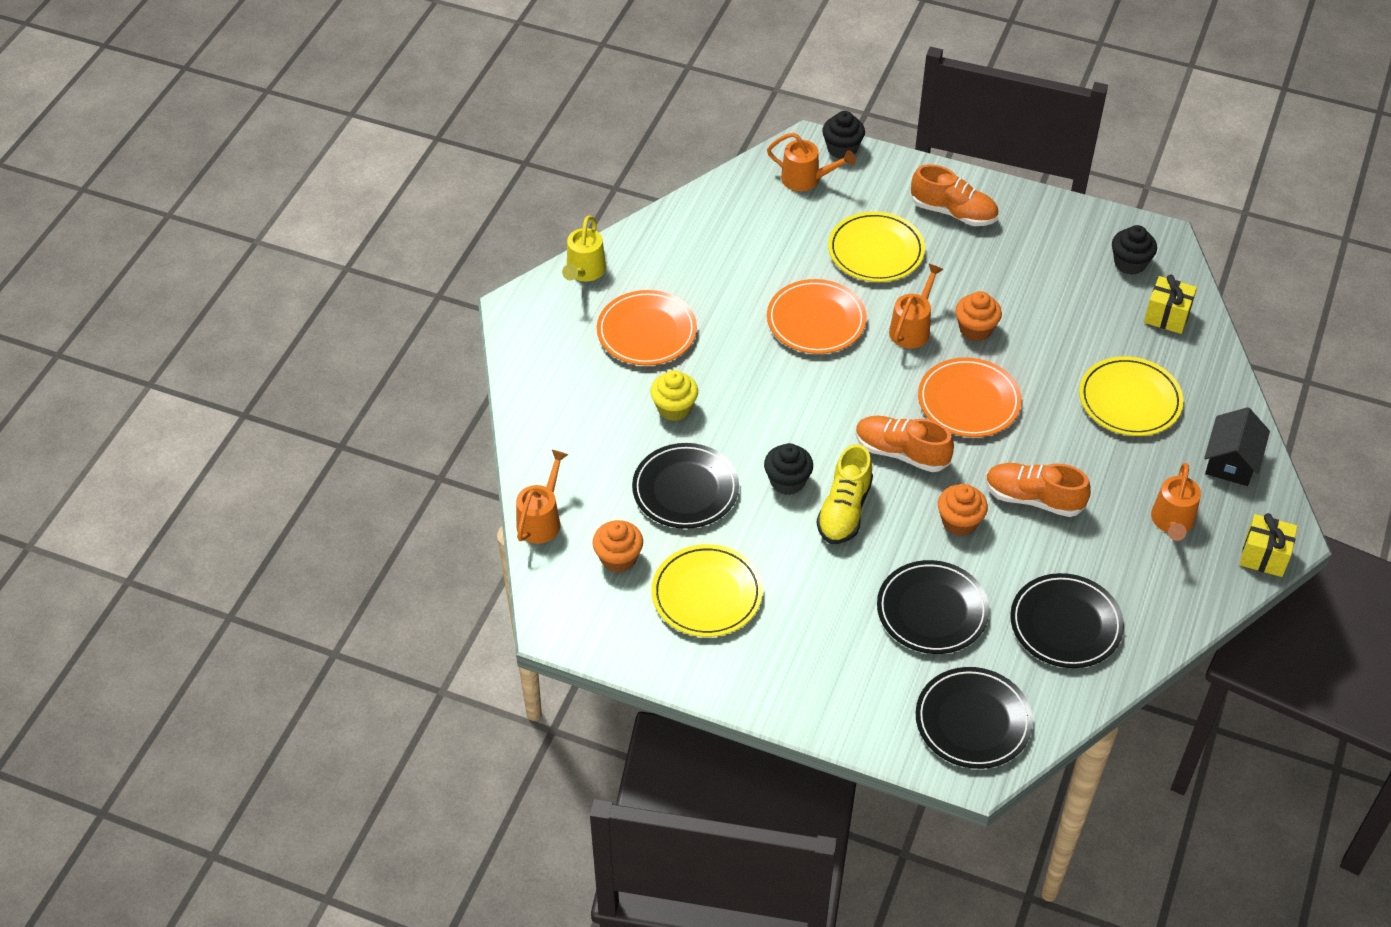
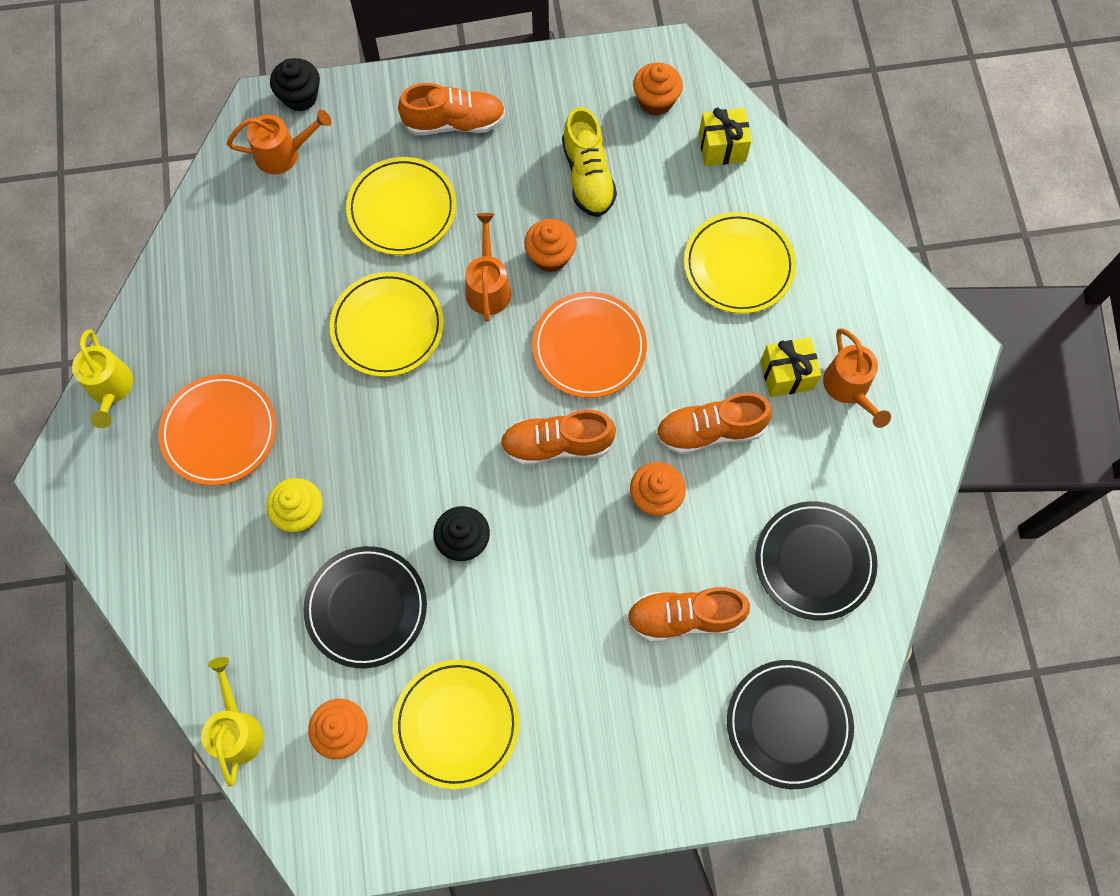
camera: 30 degrees left, 20 degrees up
(542, 519) = (237, 728): orange watering can -> yellow watering can
(816, 320) = (387, 327): orange plate -> yellow plate
(844, 510) = (538, 545): yellow shoe -> yellow shoe (588, 176)
(932, 611) = (684, 617): black plate -> orange shoe
(1130, 263) = (655, 101): black cupcake -> orange cupcake
(1231, 461) = (865, 288): black house -> none
(1264, 556) = (948, 382): yellow gift -> yellow gift (786, 375)

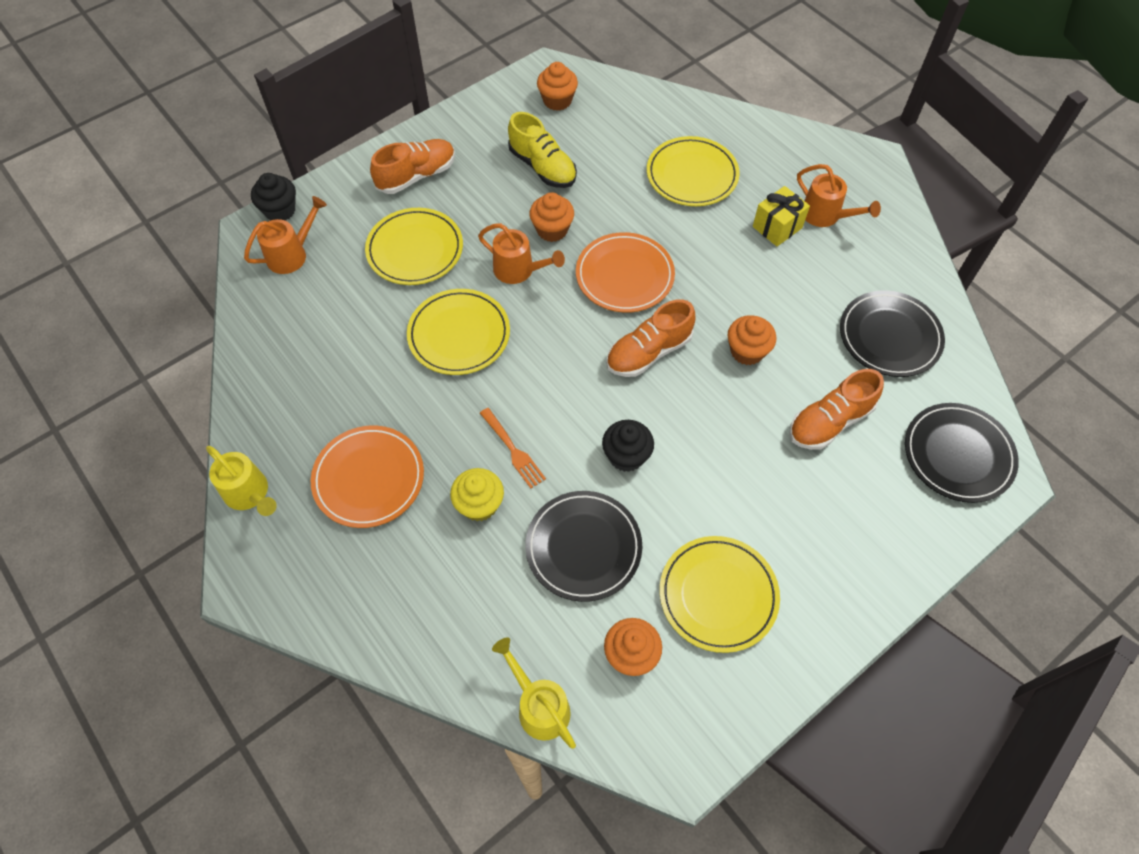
camera: 30 degrees left, 10 degrees down
(363, 475) = (512, 450): none -> orange fork
(488, 286) = (519, 270): orange watering can -> orange watering can turned 150 degrees clockwise
(709, 431) = (752, 288): orange shoe -> none
(722, 147) = (625, 109): yellow gift -> none

